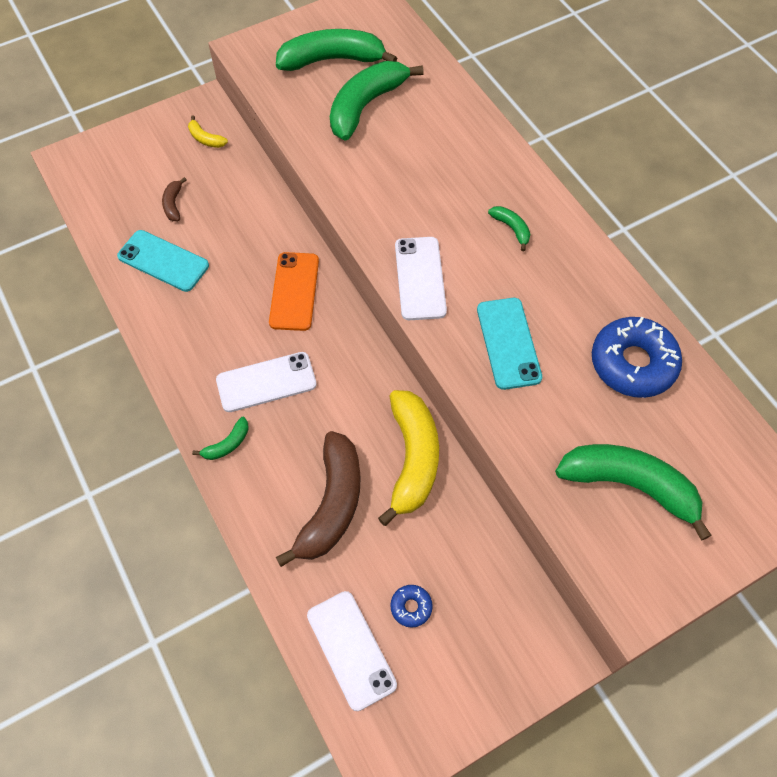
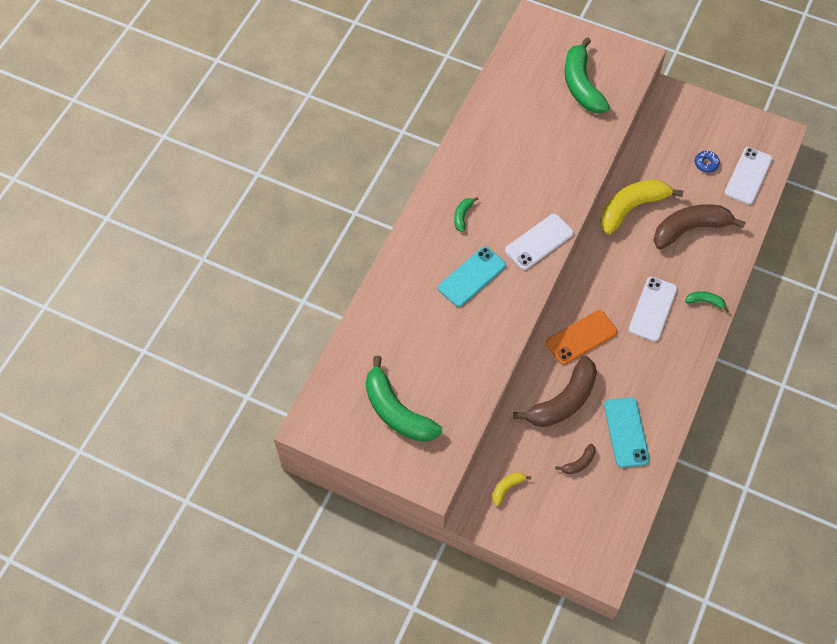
camera: 125 degrees left, 0 degrees up
(205, 139) = (507, 488): yellow banana -> yellow banana turned 135 degrees counterclockwise
(243, 231) = (563, 401): none -> brown banana
(266, 382) = (652, 309): white phone -> white phone turned 75 degrees clockwise
(366, 106) = (425, 359): green banana -> none
(508, 343) = (545, 175): turquoise phone -> turquoise phone (472, 277)
(633, 363) = (508, 114): blue donut -> none

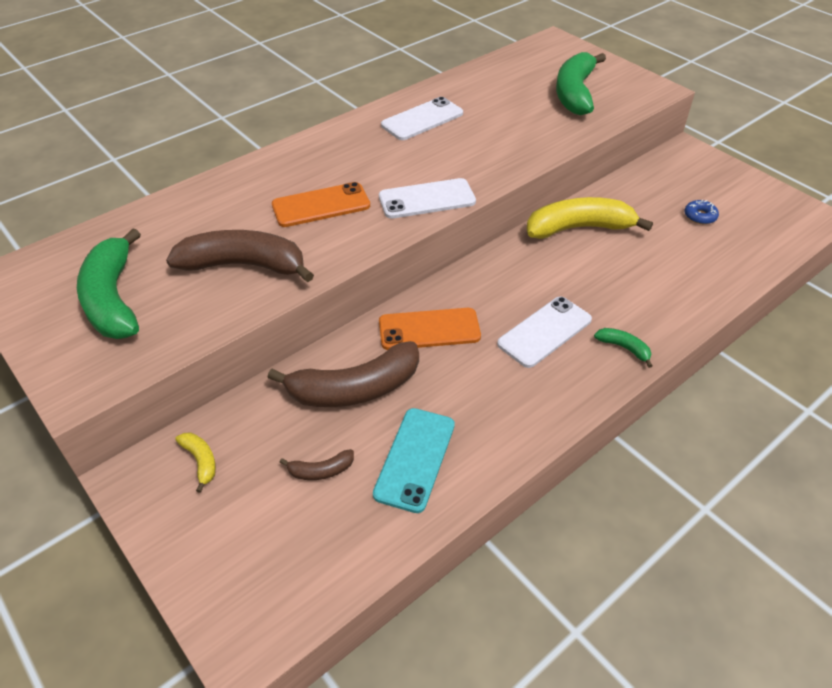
camera: 25 degrees right, 15 degrees down
(462, 216) = (356, 154): green banana -> none
(472, 277) = (321, 205): turquoise phone -> orange phone
(507, 488) = (200, 461): yellow banana -> yellow banana turned 75 degrees clockwise
(690, 229) = (644, 269): brown banana -> brown banana (244, 265)
(748, 176) = (752, 242): white phone -> white phone (422, 119)

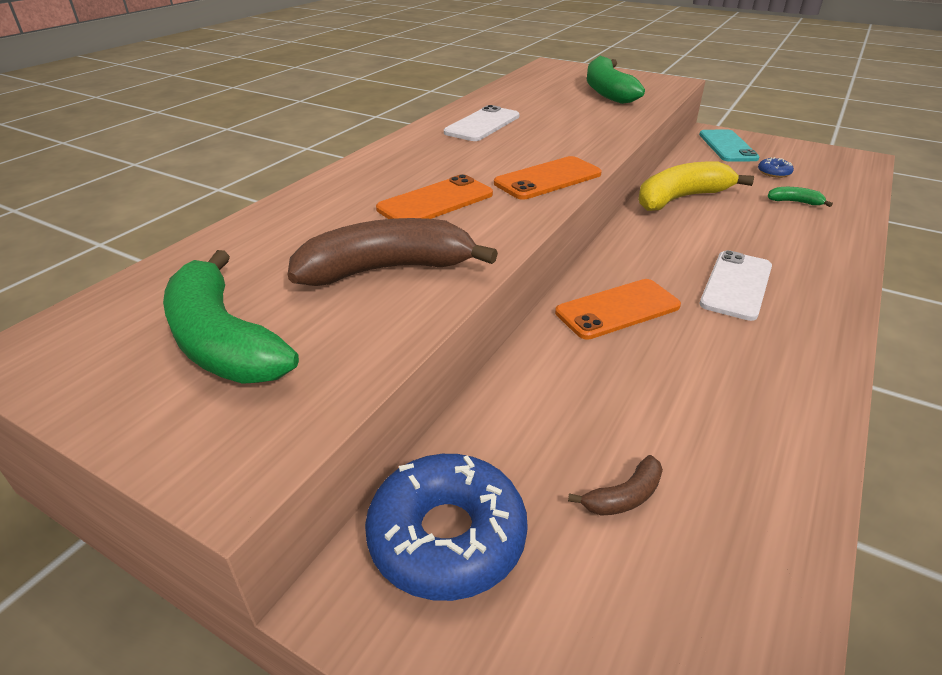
camera: 20 degrees left, 10 degrees down
(200, 461) = (447, 536): yellow banana -> blue donut
(355, 388) = (586, 388): brown banana -> none
(415, 459) = (725, 446): turquoise phone -> turquoise phone (727, 146)
(427, 199) = (548, 179): white phone -> orange phone
(624, 348) = (824, 282): green banana -> green banana (794, 202)

